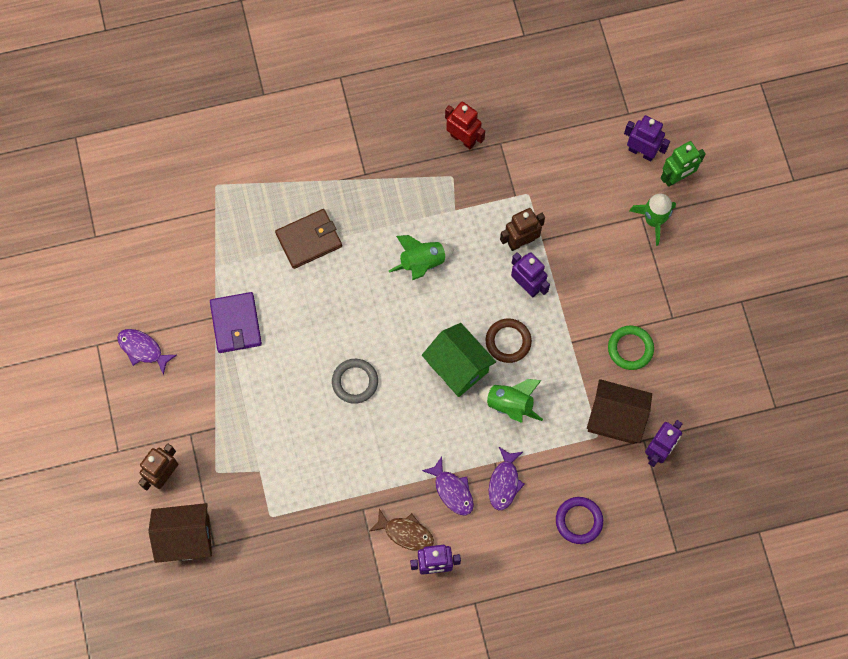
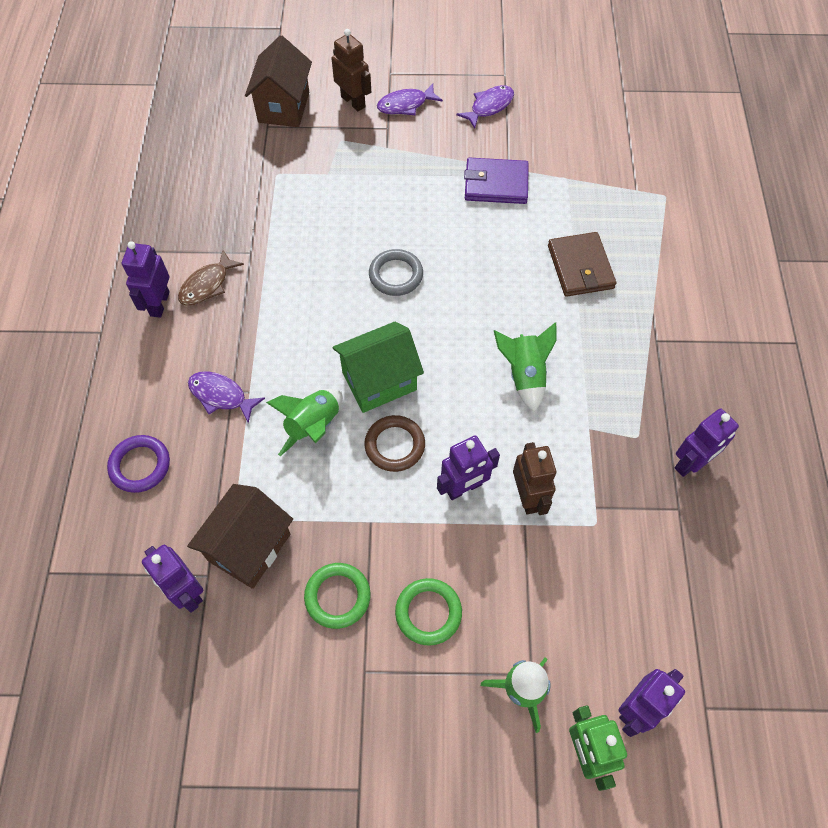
camera: 105 degrees right, 10 degrees down
(452, 490) = (234, 340): purple fish -> purple fish (405, 105)
(463, 139) = (691, 463): red robot -> purple robot
(622, 288) = (428, 612): none -> green ring

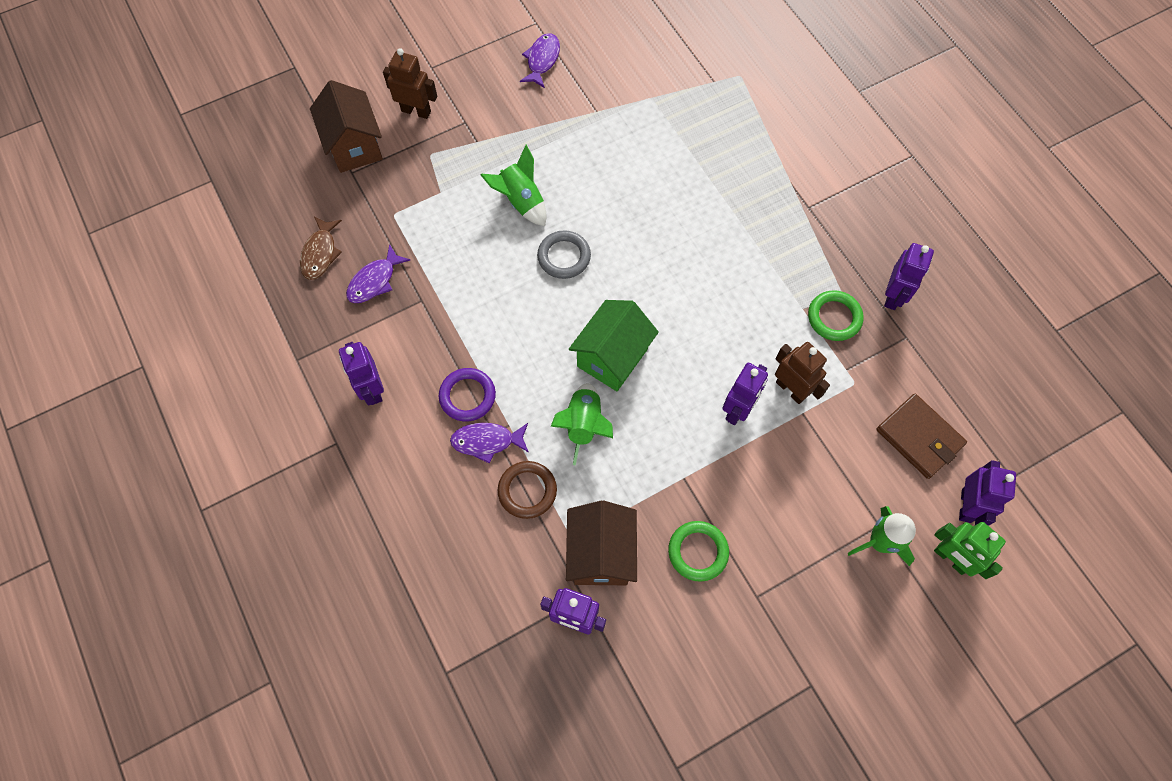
camera: 30 degrees left, 5 degrees up
(140, 465) = (459, 539): purple ring -> purple ring (467, 396)
(207, 285) = (403, 350): brown fish -> brown fish (320, 253)
(395, 445) = (661, 404): brown ring -> brown ring (527, 491)
(405, 105) = (466, 92): purple fish -> purple fish (374, 281)
(428, 612) = (775, 523): green ring -> green ring (834, 317)
(496, 184) = (594, 131): purple wallet -> none
(524, 375) = (725, 290): green rocket -> green rocket (521, 201)
(580, 267) = (711, 173): brown wallet -> brown wallet (919, 437)

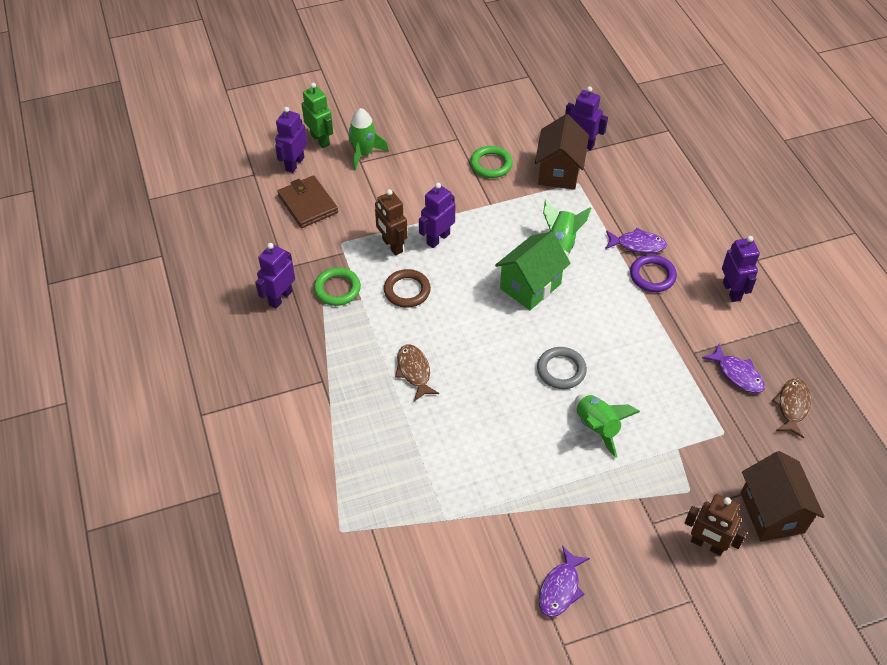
camera: 170 degrees left, 15 degrees down
(374, 281) = (737, 374): purple fish -> purple fish turned 90 degrees clockwise
(527, 491) = (608, 212): brown ring -> brown ring (407, 291)
(718, 231) = (414, 371): none -> brown fish

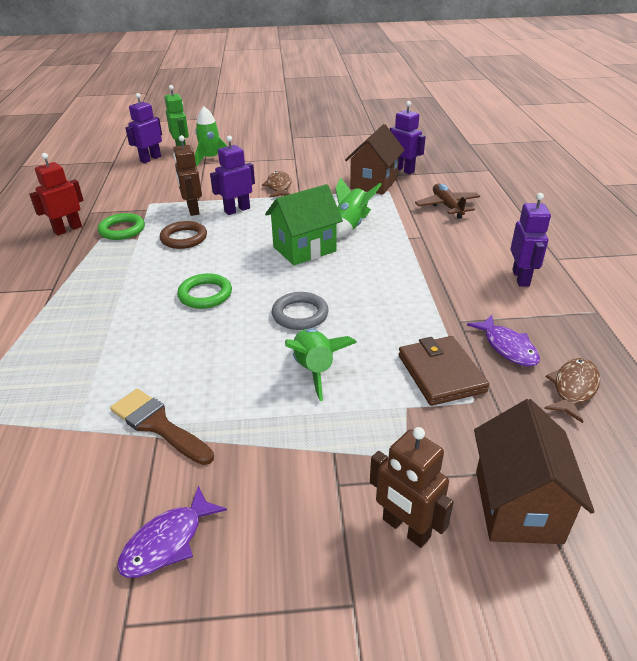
camera: 15 degrees right, 15 degrees down
(280, 298) = (67, 229): purple robot -> red robot
(308, 204) = (142, 180): brown wallet -> brown wallet (441, 373)
(414, 371) = (146, 294): brown fish -> brown fish (279, 186)
(491, 164) = (314, 174): green ring -> green ring (205, 294)
(503, 503) = (158, 425): none -> brown brush
(637, 245) = (429, 234): purple fish -> none
(643, 199) = (447, 206): none -> brown plane
(652, 276) = (435, 257): purple ring -> none

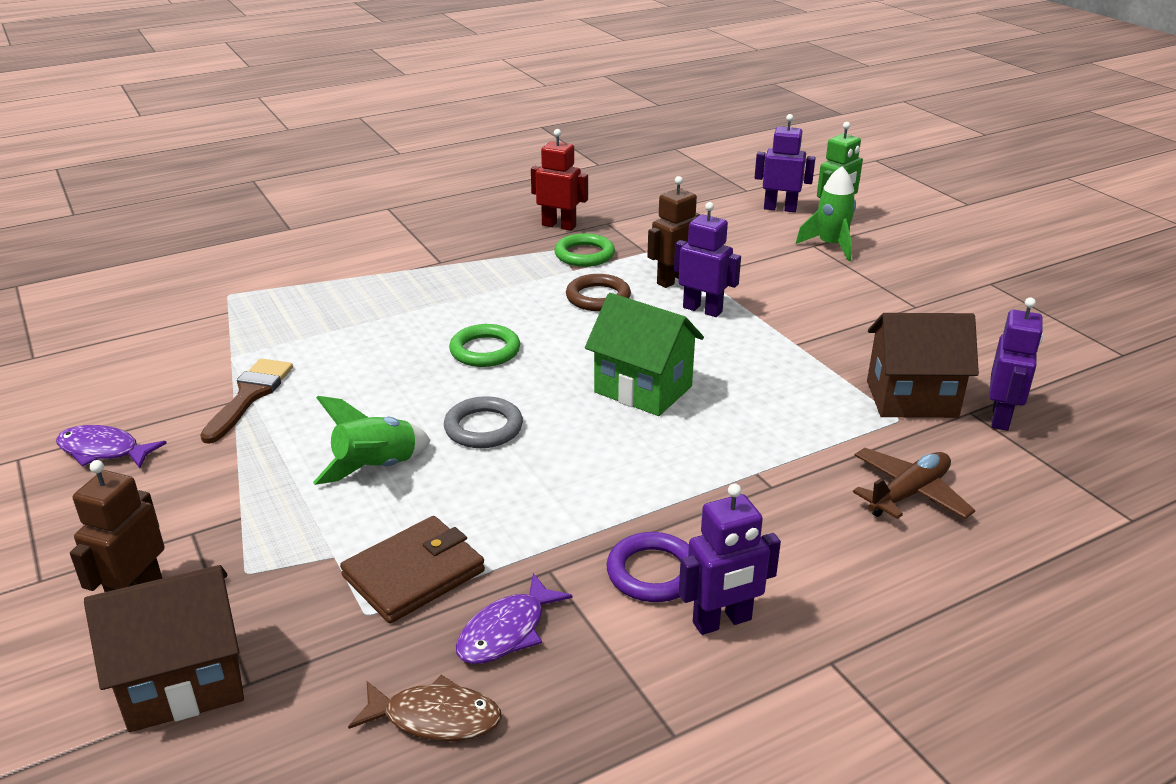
camera: 65 degrees right, 5 degrees down
(279, 186) = (805, 320): brown fish -> none
(350, 226) = (743, 411): green rocket -> none
(476, 288) = (653, 572): none -> purple ring

